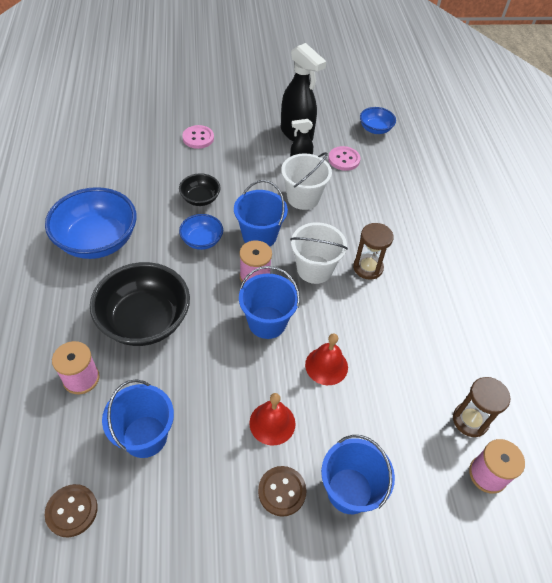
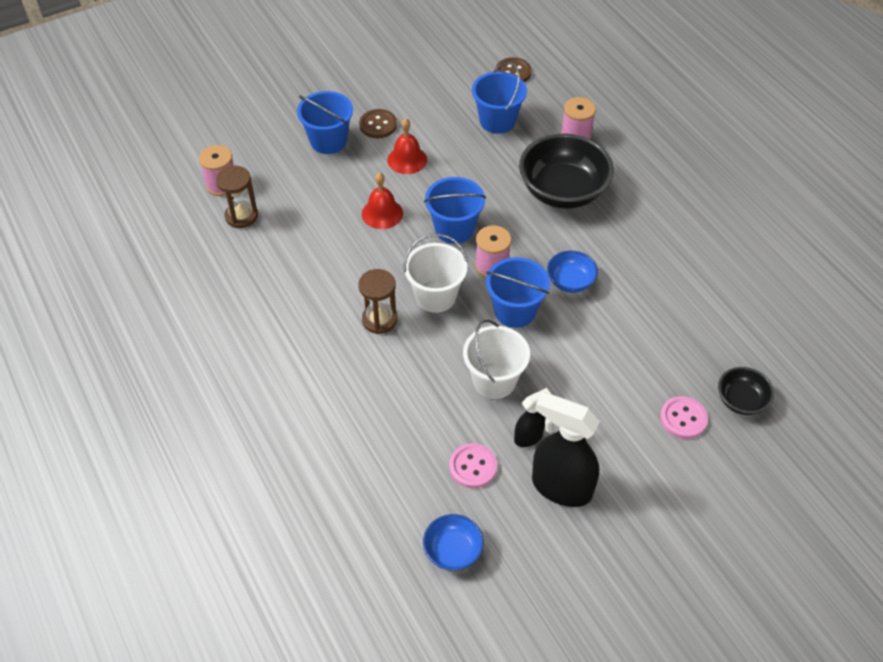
camera: 160 degrees right, 0 degrees up
(97, 241) = (671, 241): blue bowl -> none
(200, 199) = (610, 330): black bowl -> black bowl (741, 400)

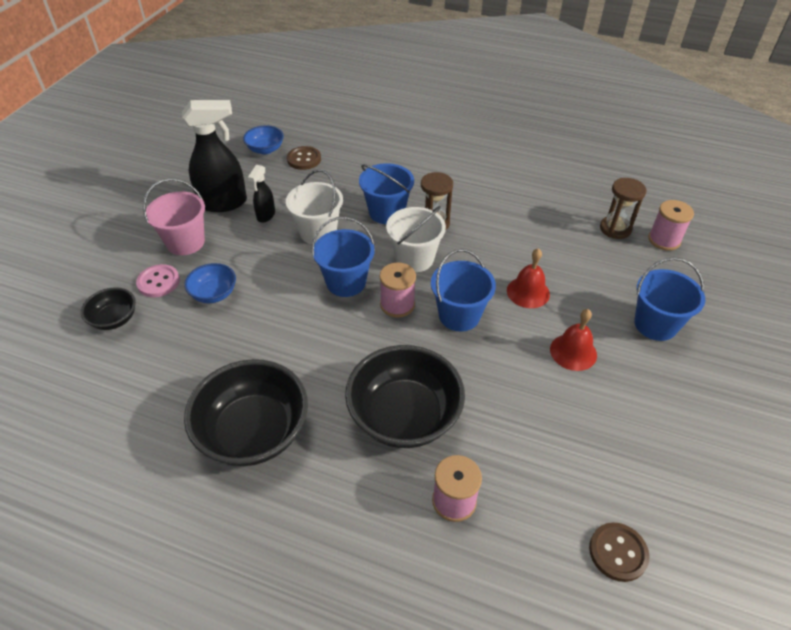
camera: 140 degrees right, 5 degrees down
(378, 125) = (643, 369): brown button -> brown button (304, 159)
(473, 467) = (288, 185): pink button -> none
(497, 121) = (551, 459): blue bucket -> blue bucket (386, 212)
(570, 282) = (321, 330): blue bowl -> blue bowl (214, 294)
(632, 454) = (185, 242): none -> pink bucket
(672, 240) = (254, 432): none -> black bowl

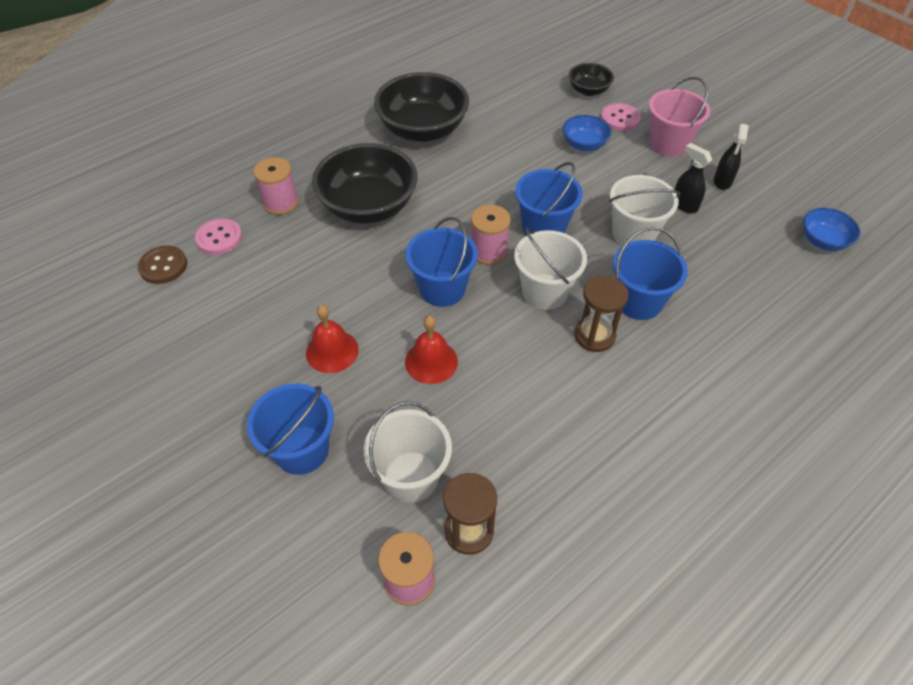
camera: 120 degrees right, 5 degrees up
(224, 203) = (722, 182): black spray bottle -> black spray bottle, size x0.52
(304, 159) = (786, 268): brown button -> none
(543, 526) = (219, 238): none -> pink button
(613, 264) = (411, 476): none -> white bucket

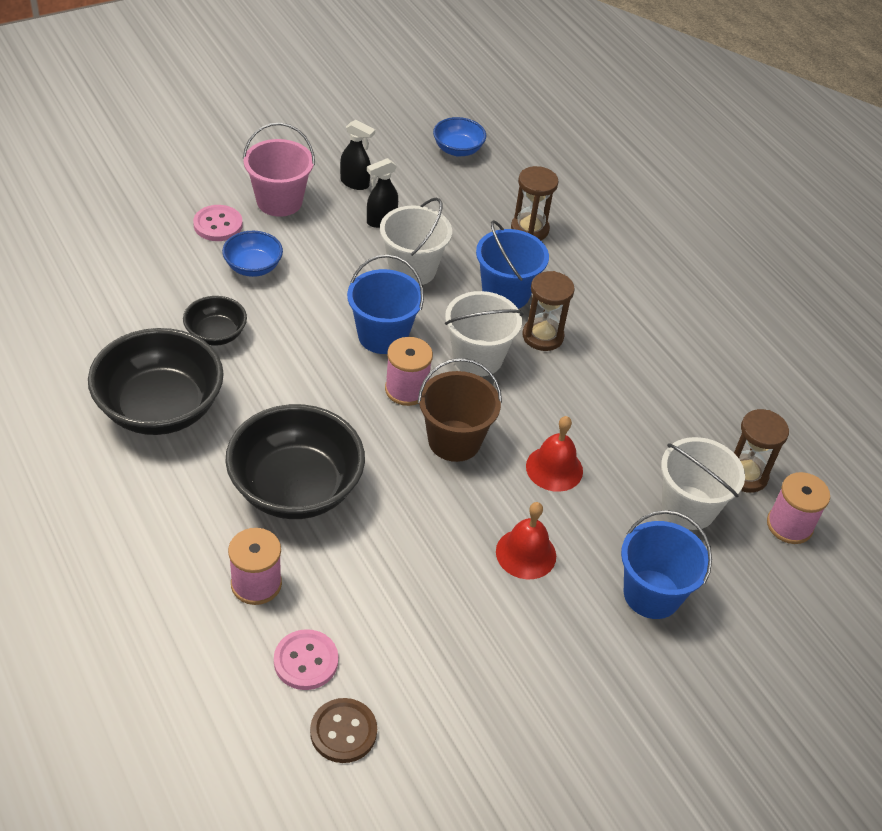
camera: 85 degrees left, 5 degrees down
(442, 289) = (454, 441): blue bucket -> brown bucket
(588, 90) = (150, 235): black bowl -> black bowl (216, 334)
(741, 309) = (529, 229): none -> brown hourglass

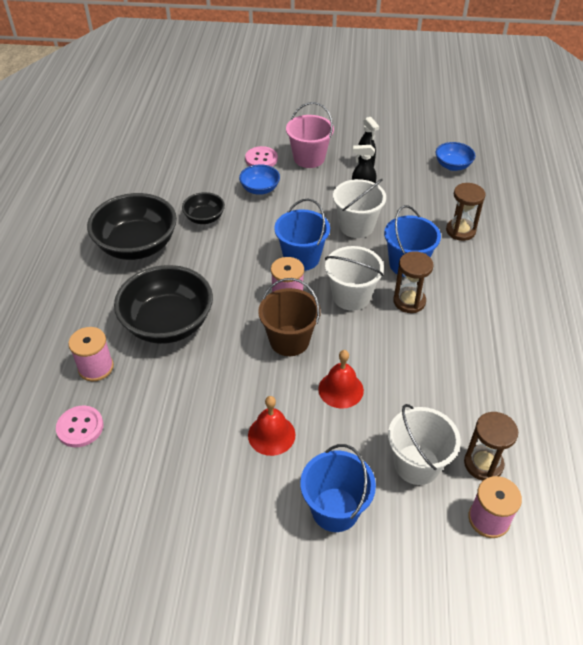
camera: 40 degrees right, 0 degrees up
(343, 732) = (61, 482): brown button -> none

